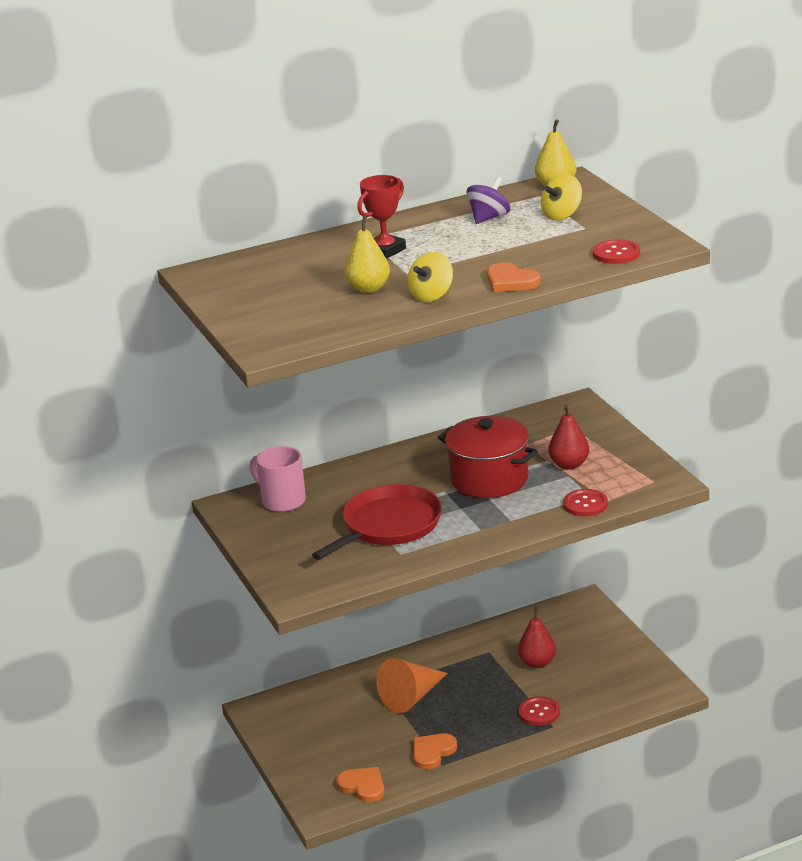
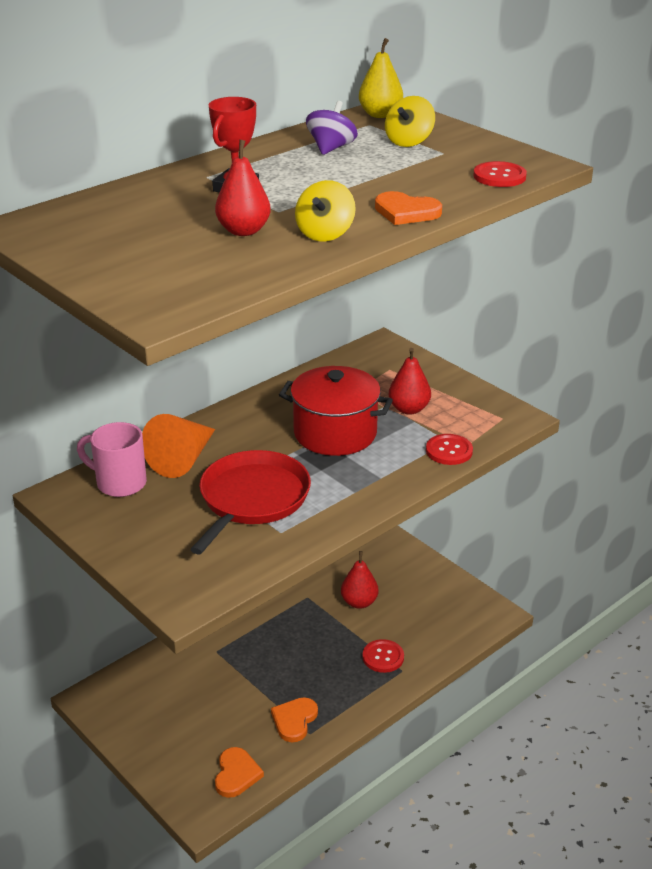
camera: 20 degrees left, 5 degrees up
(363, 786) = (236, 774): orange heart -> orange heart turned 75 degrees clockwise
(368, 288) = (243, 231): yellow pear -> red pear
(411, 697) = (249, 659): orange cone -> orange cone (183, 459)

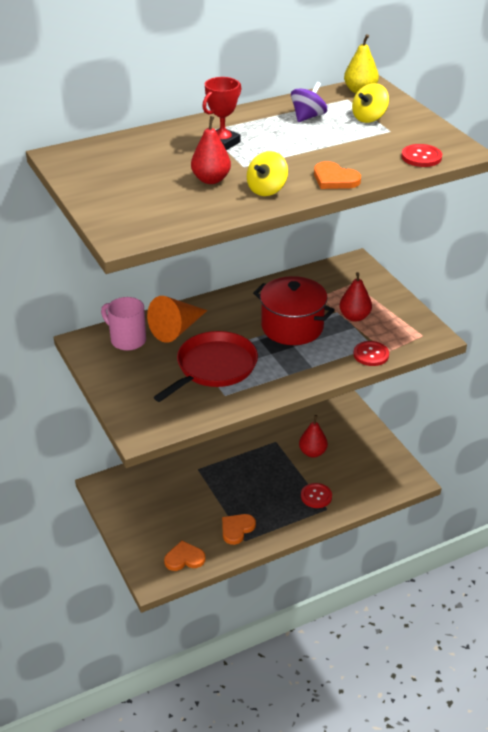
camera: 15 degrees right, 5 degrees up
(236, 774) = (184, 558): orange heart -> orange heart turned 120 degrees counterclockwise

